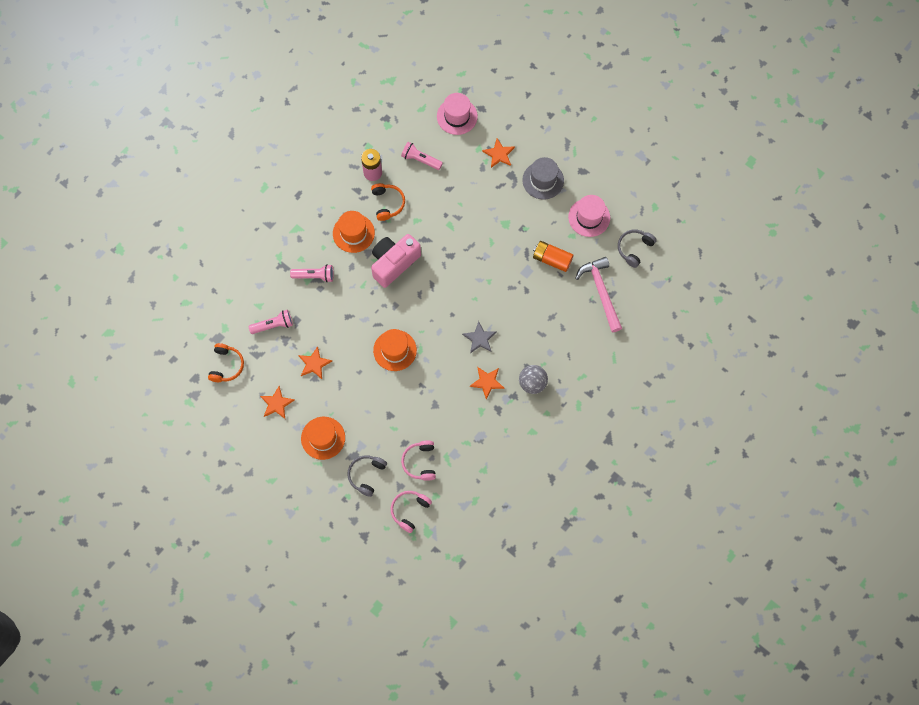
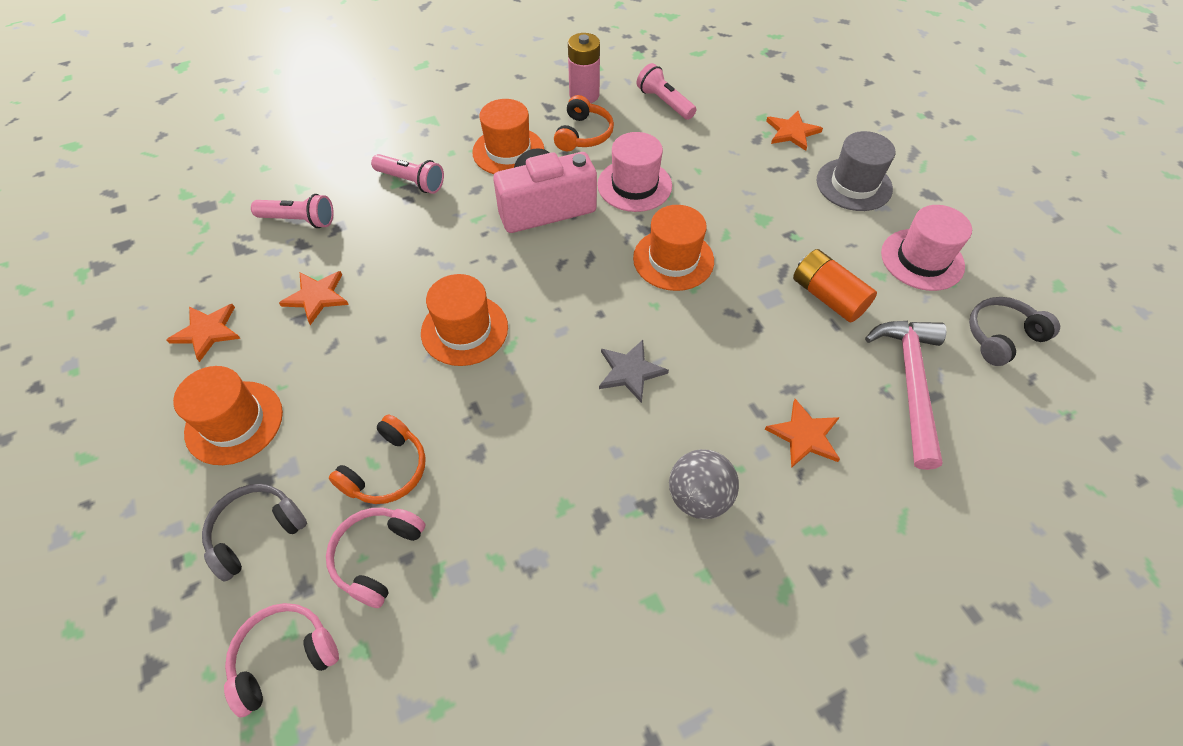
camera: 25 degrees right, 15 degrees down
(226, 365) = (183, 246): orange headphones -> orange headphones (387, 470)
(457, 116) = (746, 74): pink hat -> pink hat (634, 185)
(472, 268) = (673, 259): none -> orange hat
(487, 382) = (605, 455): orange star -> orange star (804, 435)

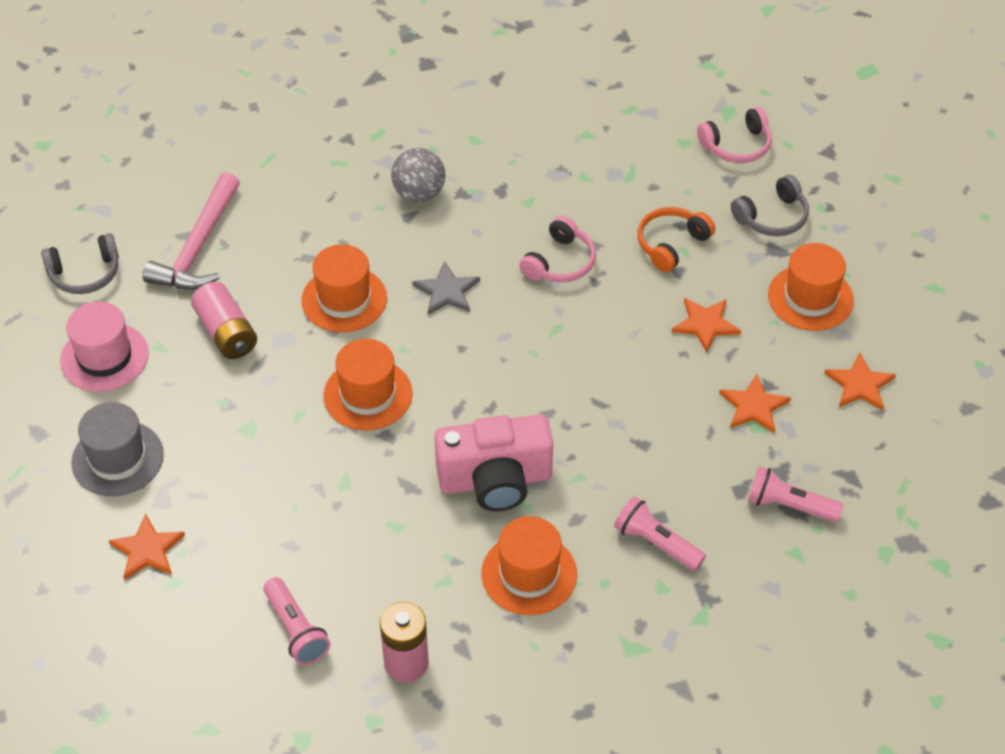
camera: 170 degrees left, 5 degrees down
(377, 556) = (675, 190): pink headphones -> pink headphones (560, 262)
(464, 330) = (599, 350): orange hat -> orange hat (344, 299)
(583, 134) = (424, 588): orange headphones -> none
(634, 185) = (380, 496): pink hat -> none
(804, 435) = (313, 222): orange star -> orange star (705, 324)
(827, 297) = (226, 333): orange battery -> pink battery

